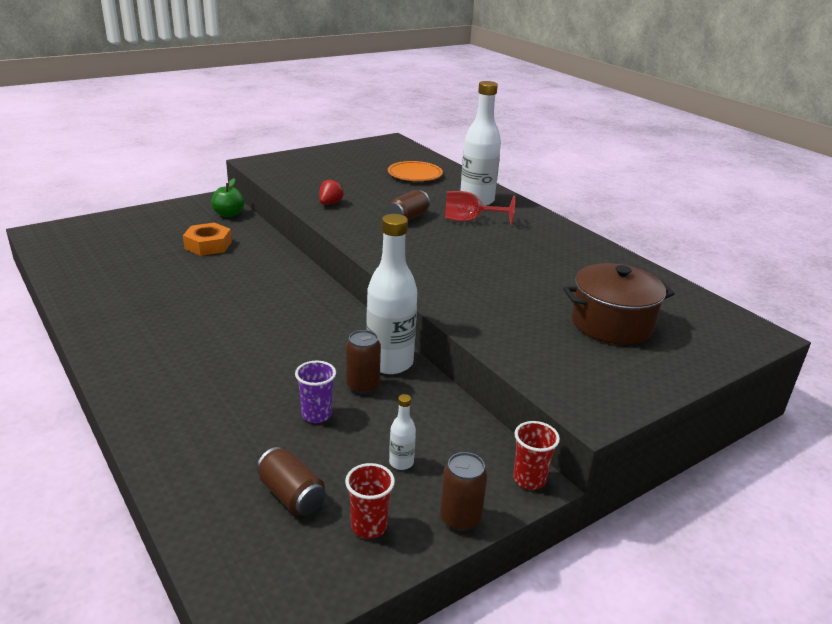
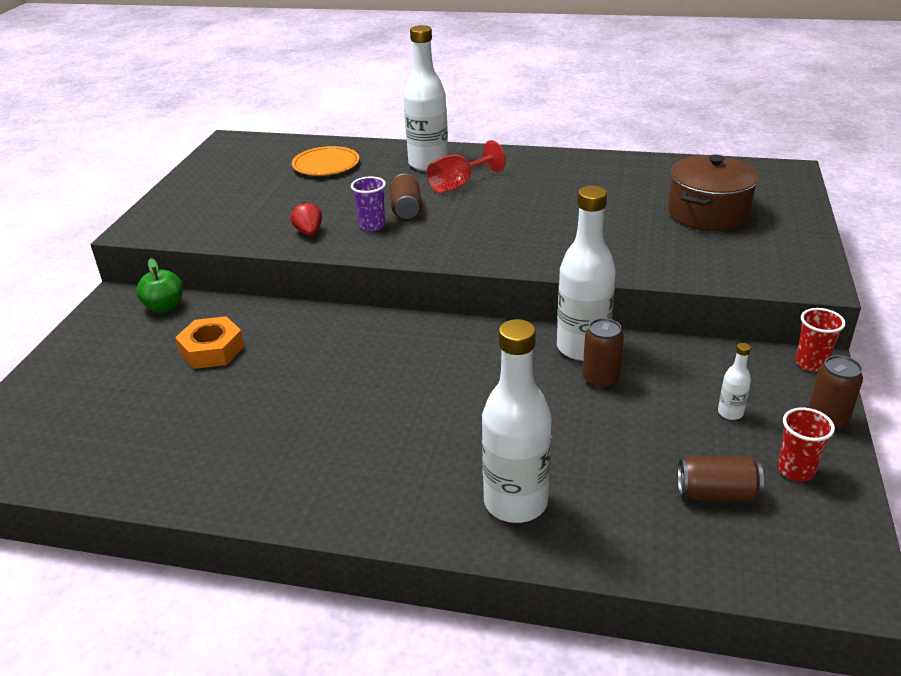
camera: 40 degrees left, 5 degrees up
(184, 410) = (515, 502): none -> white bottle
(316, 415) = (614, 425): purple cup -> purple cup (372, 225)

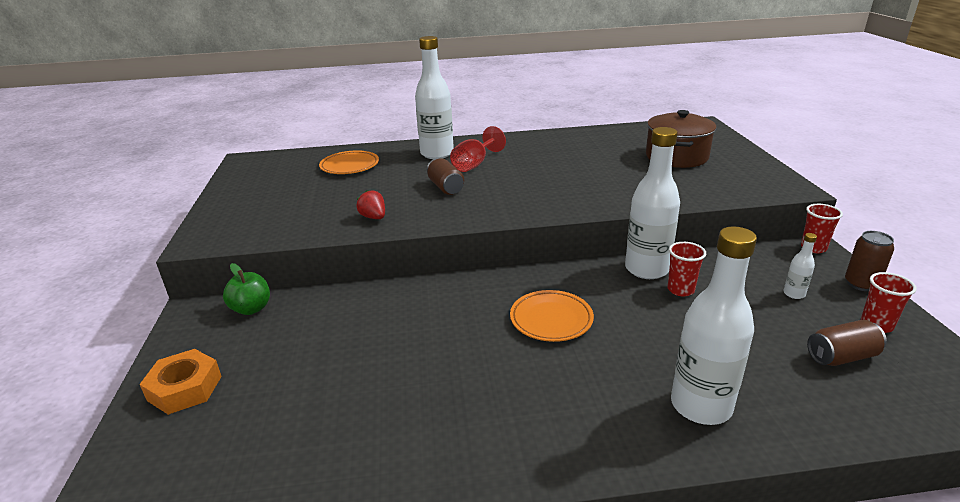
camera: 20 degrees left, 5 degrees down
(212, 350) = (325, 337): orange nut -> orange nut (185, 388)
(372, 225) = (426, 203): purple cup -> none
(435, 380) = (551, 319): none -> orange plate
(600, 379) = (680, 290): brown can -> red cup

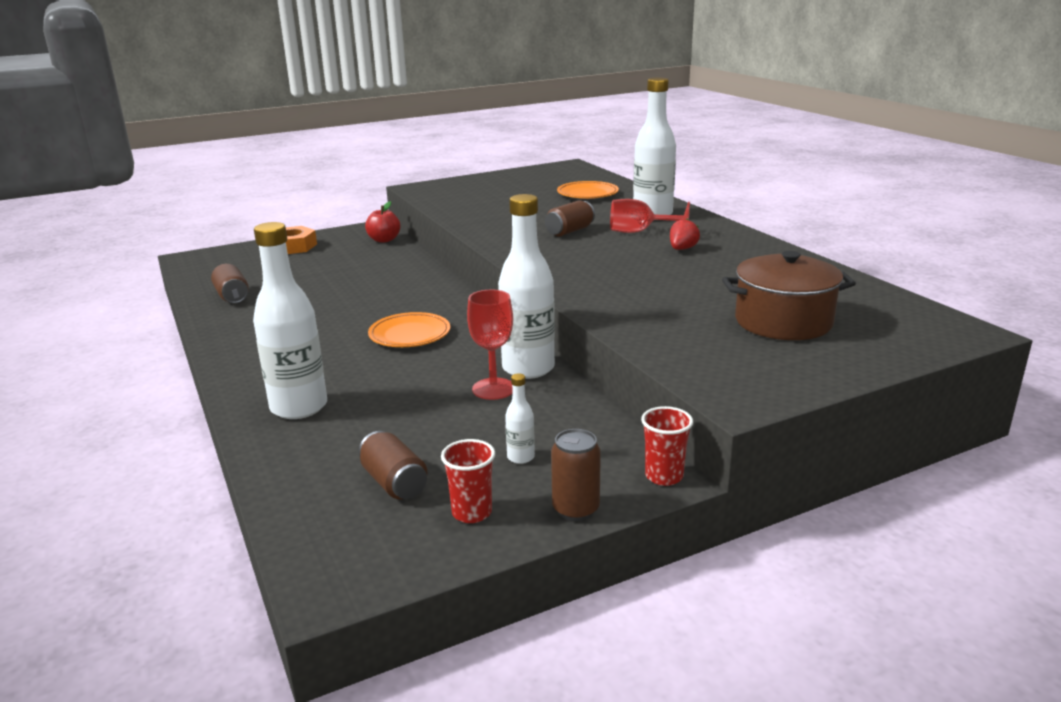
camera: 70 degrees right, 5 degrees down
(251, 309) = (384, 240): green apple -> red apple
(337, 459) = (232, 296): none -> brown can
(374, 217) = (487, 220): red strawberry -> red strawberry (682, 249)
(680, 290) = (493, 389): red cup -> red goblet

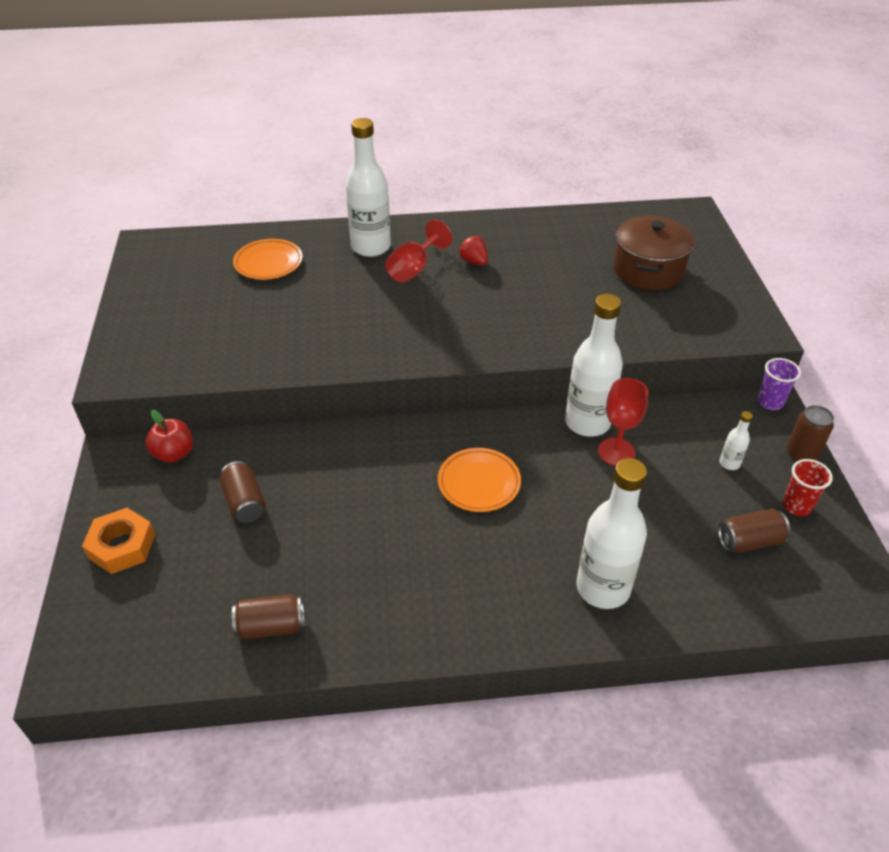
camera: 70 degrees left, 20 degrees up
(569, 231) = (379, 307): brown can -> brown can (244, 502)
(664, 476) = (770, 402): red cup -> purple cup

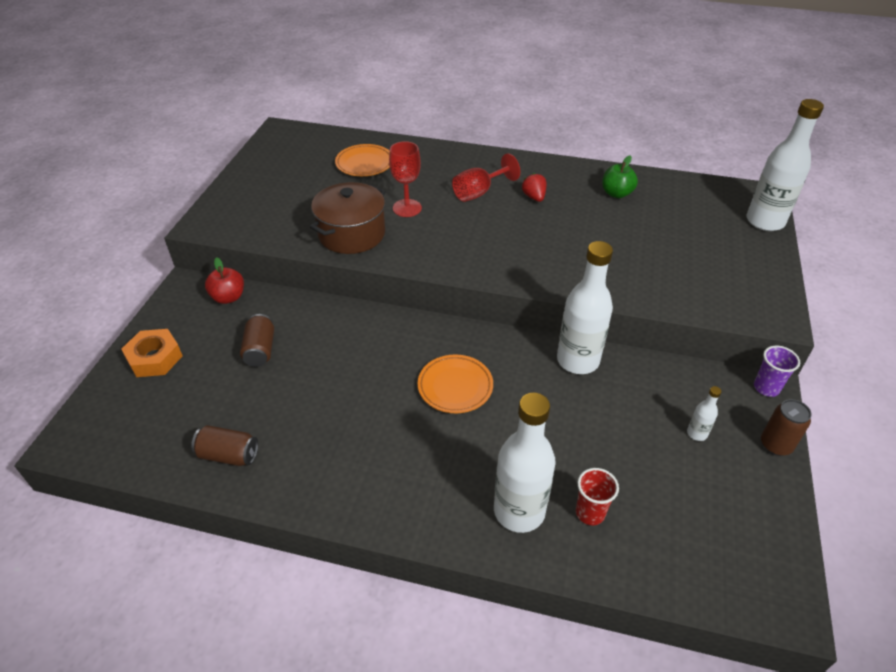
camera: 20 degrees right, 0 degrees up
(371, 247) = (453, 167): white bottle -> white bottle (765, 221)
(555, 240) = (616, 193): none -> green apple
(616, 452) = (592, 393): red goblet -> red goblet (407, 208)
(648, 270) = (691, 237): brown pot -> brown pot (352, 234)
(749, 541) = (681, 512): brown can -> none
(796, 506) = (746, 493): red cup -> red cup (590, 513)

